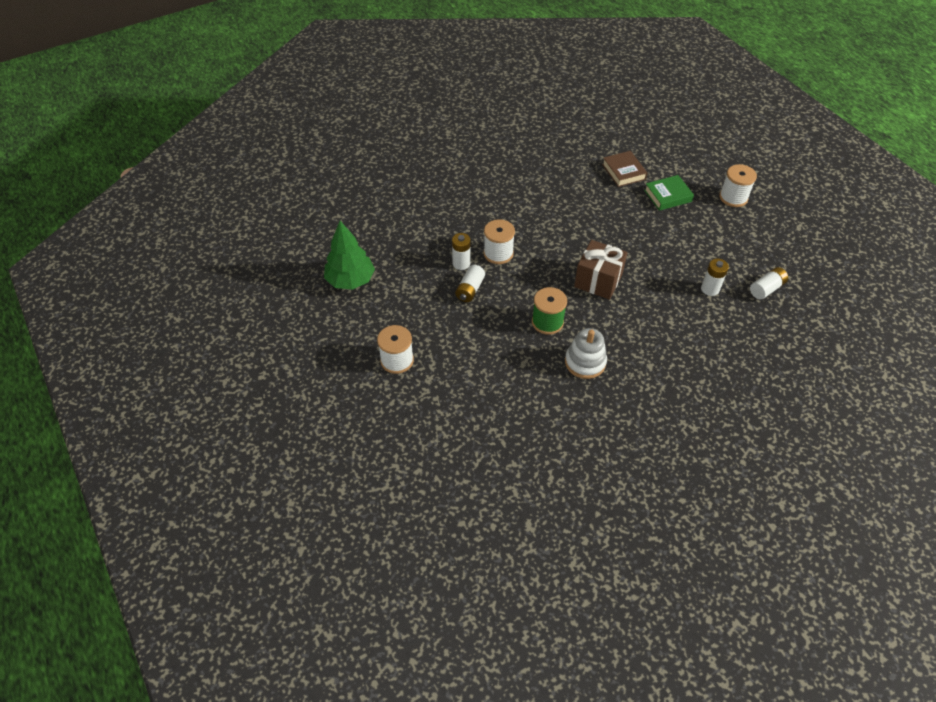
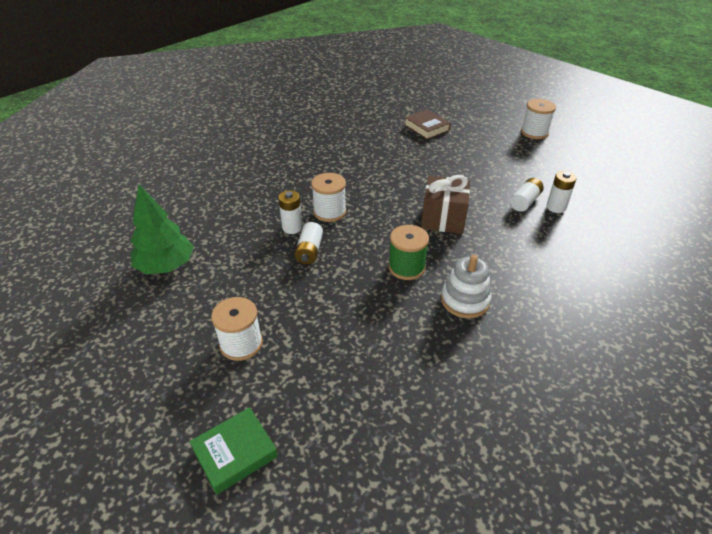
camera: 15 degrees left, 10 degrees down
(667, 196) = (475, 139): green book -> green book (235, 453)
(766, 289) = (607, 198): white battery -> white battery (525, 201)

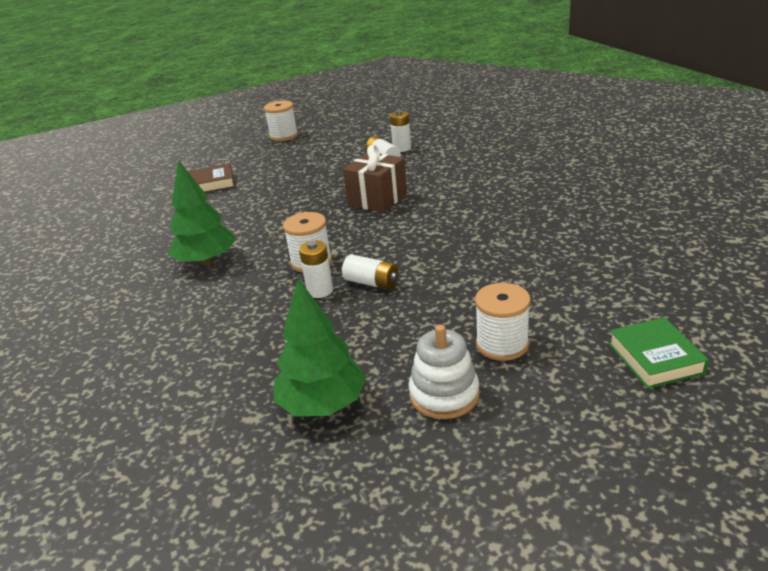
camera: 65 degrees left, 10 degrees down
(316, 164) = (207, 261): none -> green tree
(406, 267) = (436, 228): green spool -> none
(465, 300) = (497, 207): white stacking toy -> white stacking toy (444, 394)

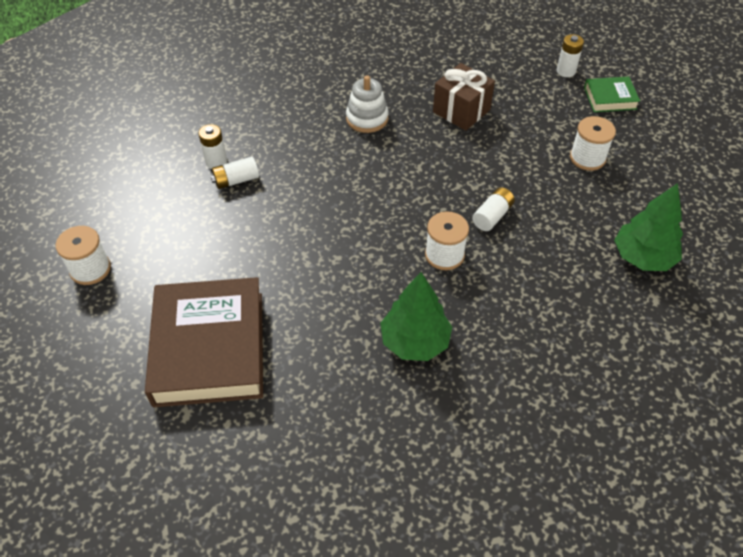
camera: 85 degrees left, 20 degrees up
(212, 184) = (209, 348): brown book -> brown book, size x2.15
(320, 291) = (496, 251): white battery -> white battery (566, 71)
(377, 199) = (336, 196): brown gift -> brown gift (461, 111)
(444, 394) = (636, 194): white stacking toy -> white stacking toy (367, 118)

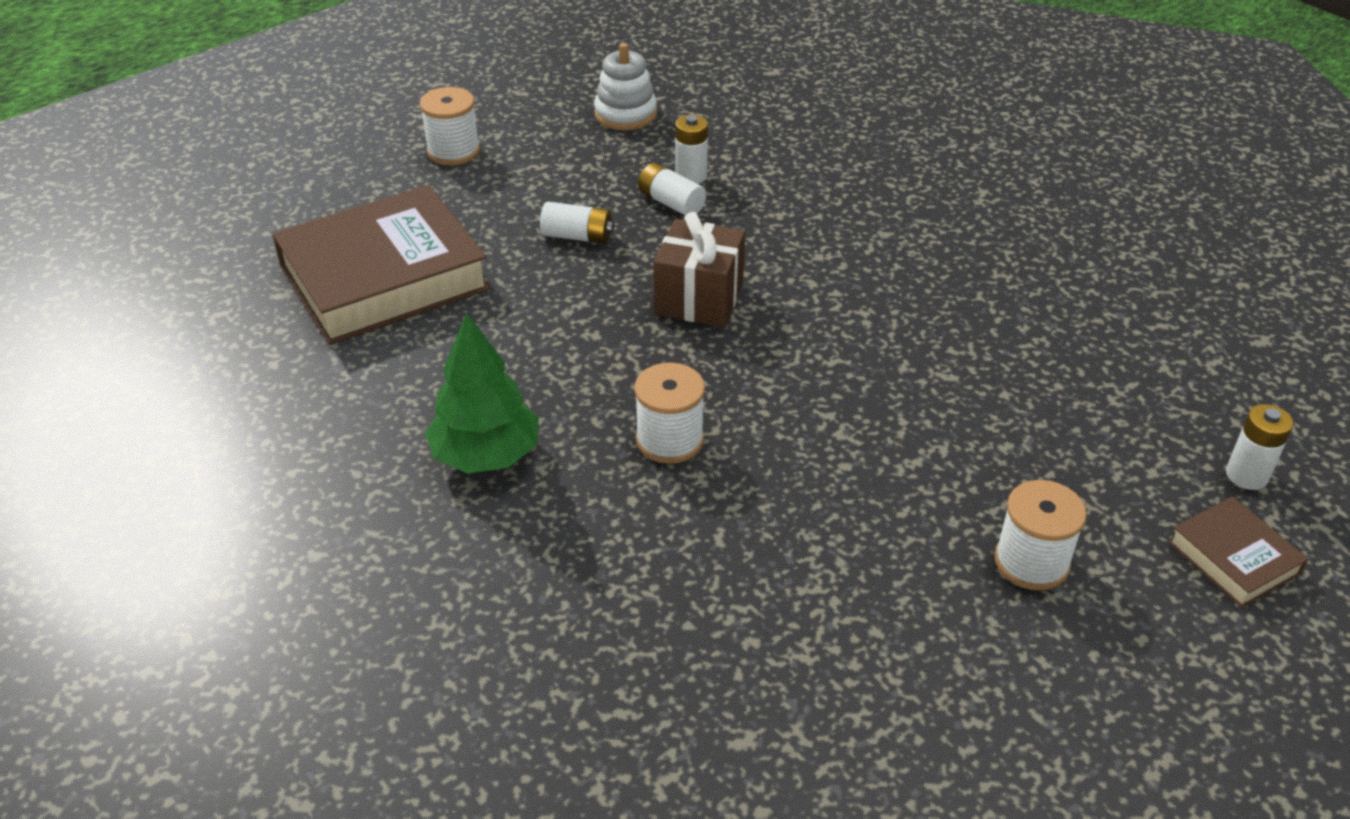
camera: 65 degrees right, 10 degrees down
(367, 118) = (892, 276): white stacking toy -> white stacking toy (625, 114)
(461, 111) = (1004, 370): brown gift -> brown gift (699, 298)
(492, 216) = (790, 472): white battery -> white battery (577, 236)
(610, 98) = (1233, 558): green book -> brown book
(642, 258) = (833, 701): green tree -> none

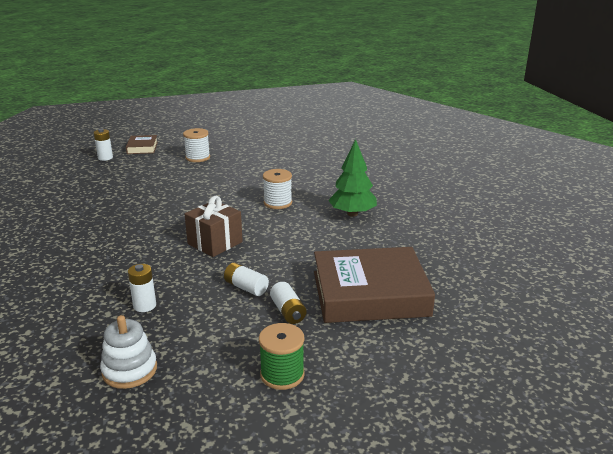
camera: 155 degrees left, 15 degrees down
(453, 151) = (282, 375): white spool -> green spool
(671, 203) = (175, 292): white battery -> white battery (288, 311)

